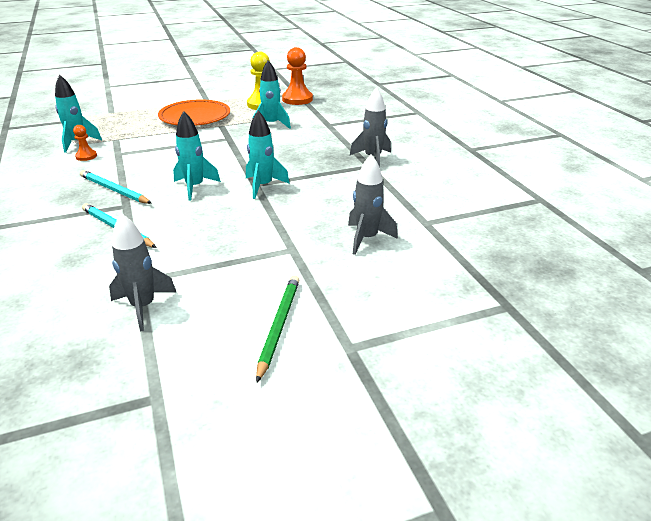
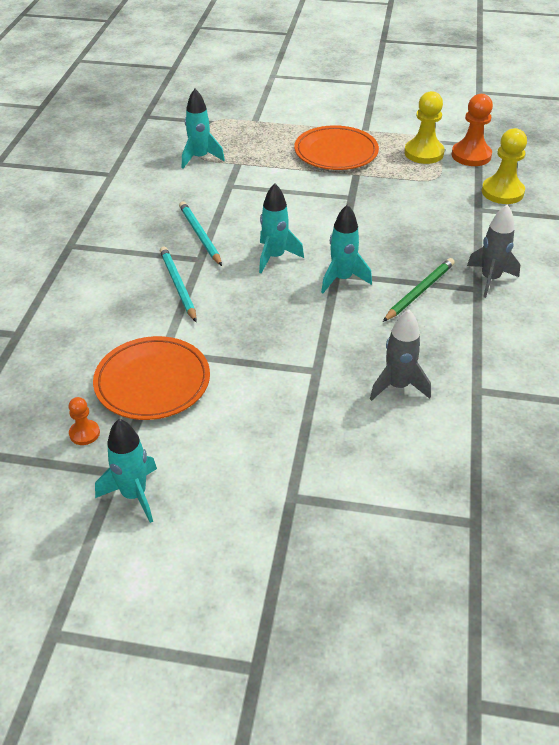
camera: 30 degrees right, 10 degrees up
(86, 156) = (198, 180): orange pawn -> orange pawn (84, 433)
(143, 307) = (152, 382): grey rocket -> orange plate
(271, 124) = (412, 189): turquoise rocket -> turquoise rocket (134, 495)
(278, 326) = (247, 449): green pencil -> green pencil (419, 291)
(336, 112) = (502, 192): none -> yellow pawn

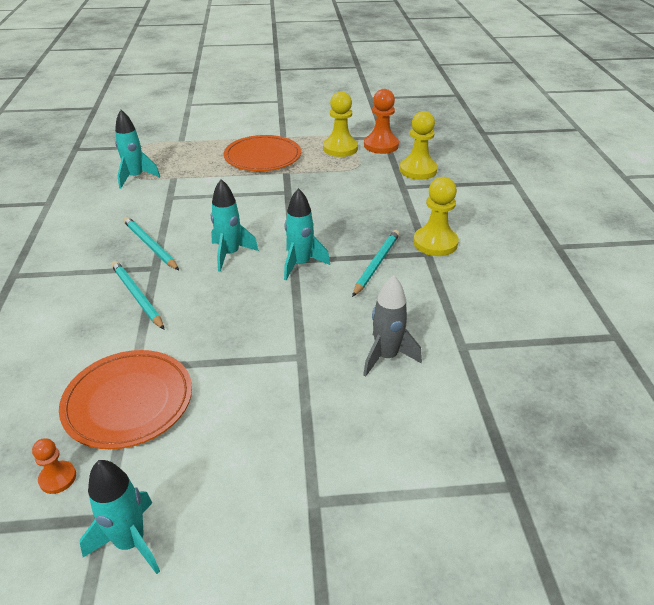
camera: 15 degrees left, 5 degrees down
(419, 291) = (376, 264): green pencil -> turquoise pencil
(490, 279) = (435, 243): grey rocket -> yellow pawn

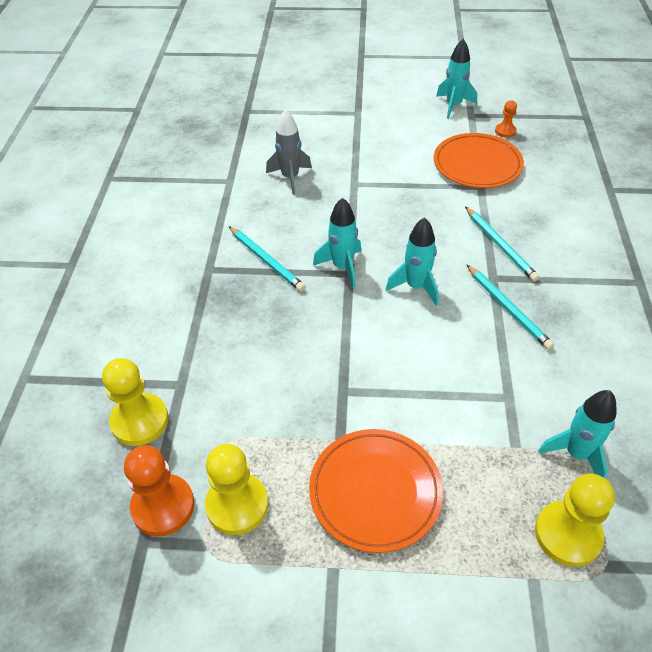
camera: 170 degrees left, 10 degrees up
(376, 264) = (266, 260): turquoise pencil -> turquoise pencil turned 75 degrees counterclockwise
(435, 243) = (193, 281): yellow pawn -> yellow pawn (567, 534)

